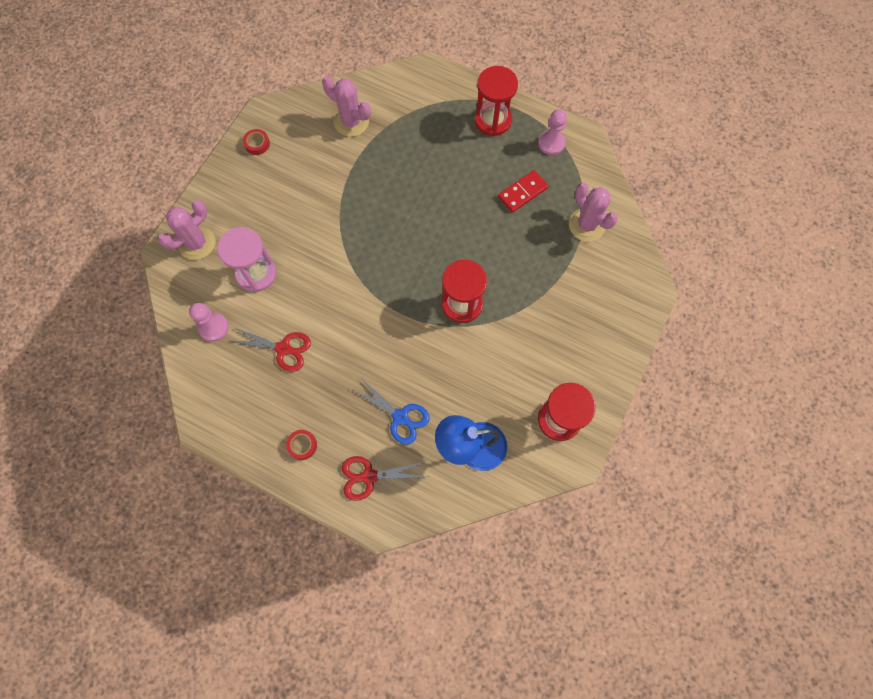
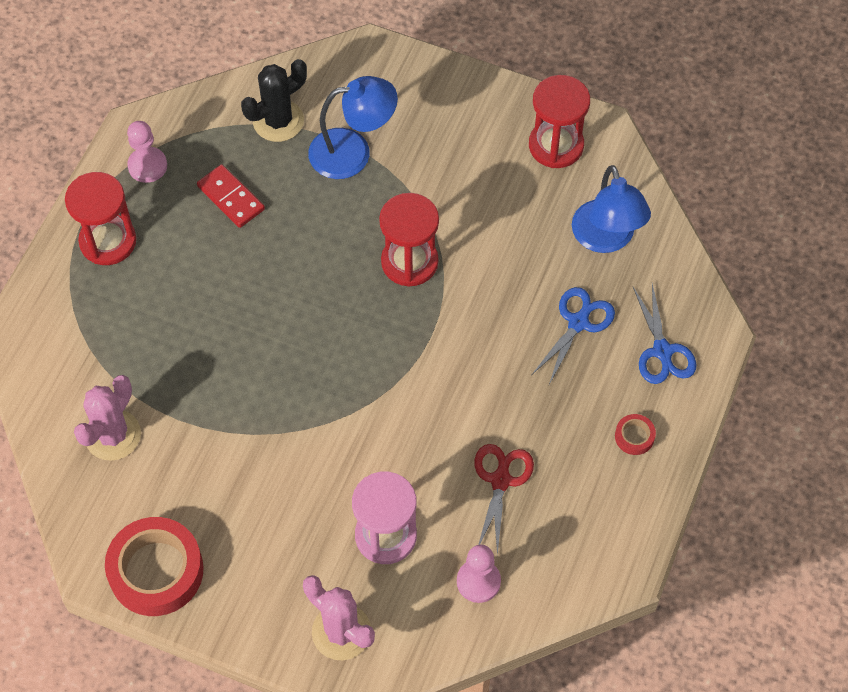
camera: 95 degrees left, 10 degrees down
(257, 144) = (156, 571): red tape -> red tape, size x2.29
(369, 476) = (662, 351): red scissors -> blue scissors
(558, 272) = (353, 152): none -> blue lamp
(586, 225) = (278, 121): pink cactus -> black cactus

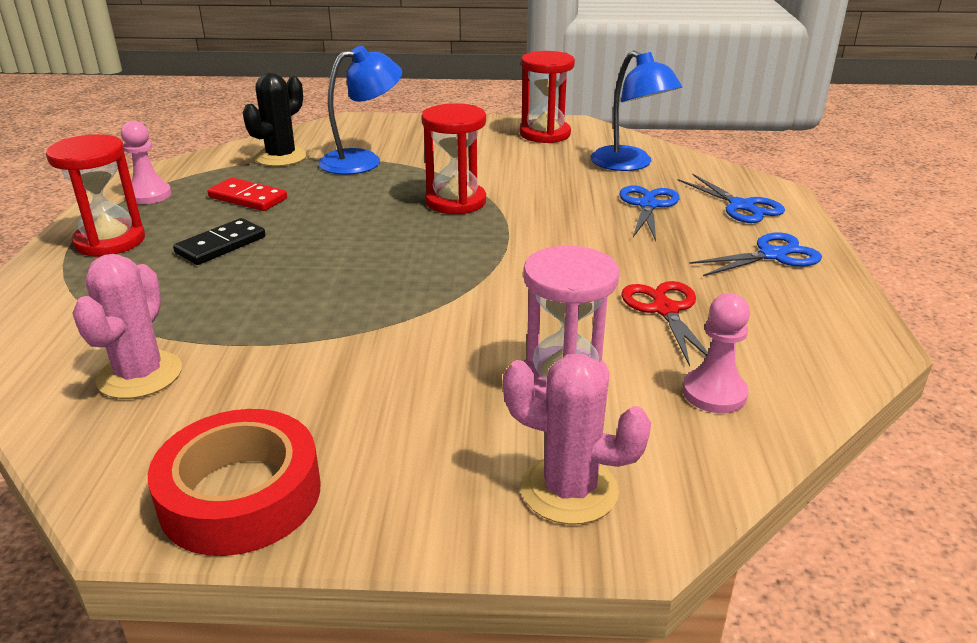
camera: 20 degrees left, 30 degrees down
(194, 276) = (221, 245): none -> black domino
(634, 436) = (772, 255): red tape -> blue scissors

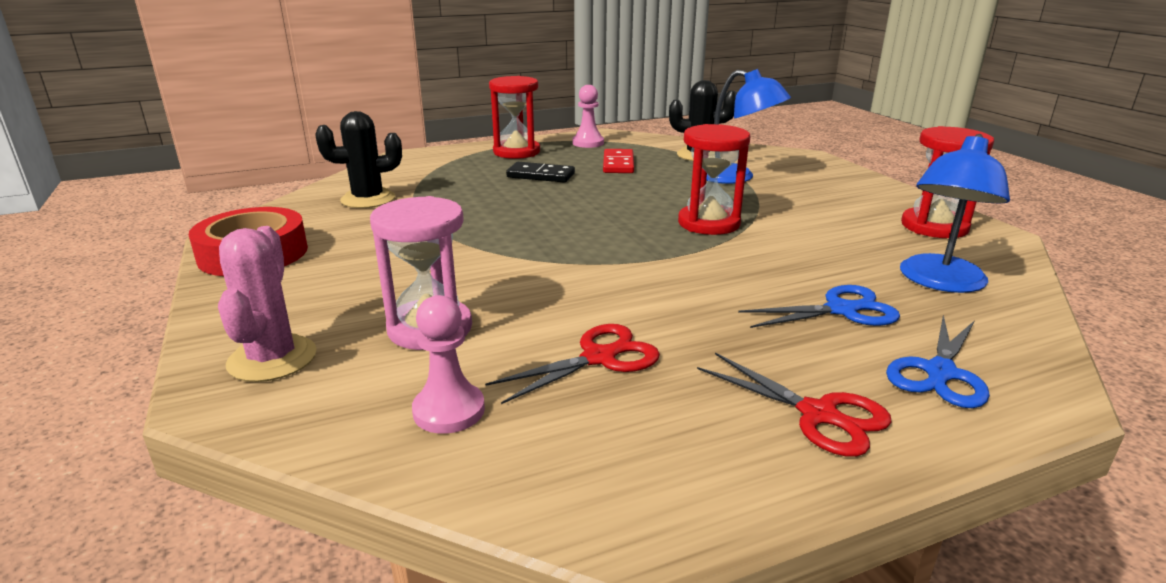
camera: 65 degrees right, 5 degrees down
(140, 375) = (368, 199): pink cactus -> black cactus
(772, 255) = (818, 414): blue scissors -> red scissors

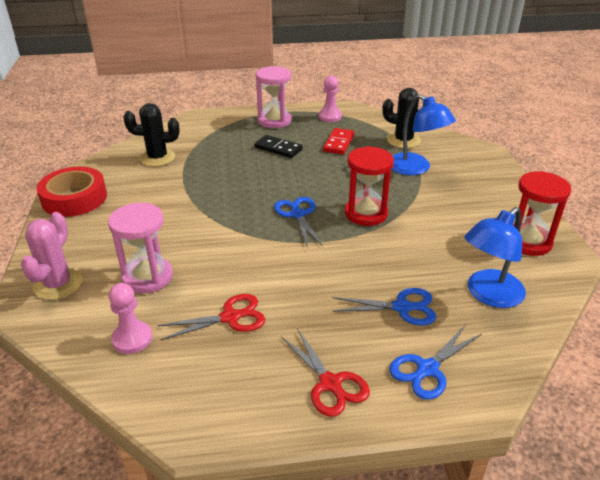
camera: 15 degrees right, 10 degrees up
(516, 152) = (274, 121): red hourglass -> pink hourglass
(616, 234) = (298, 214): none -> blue scissors

